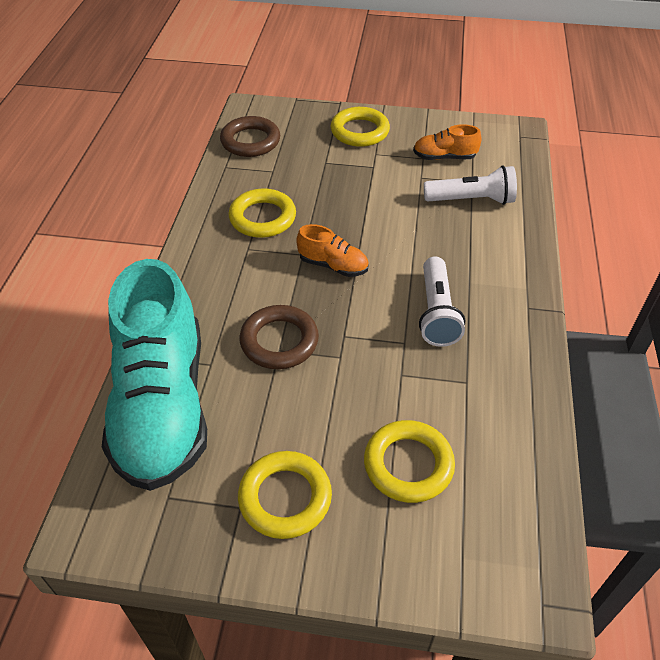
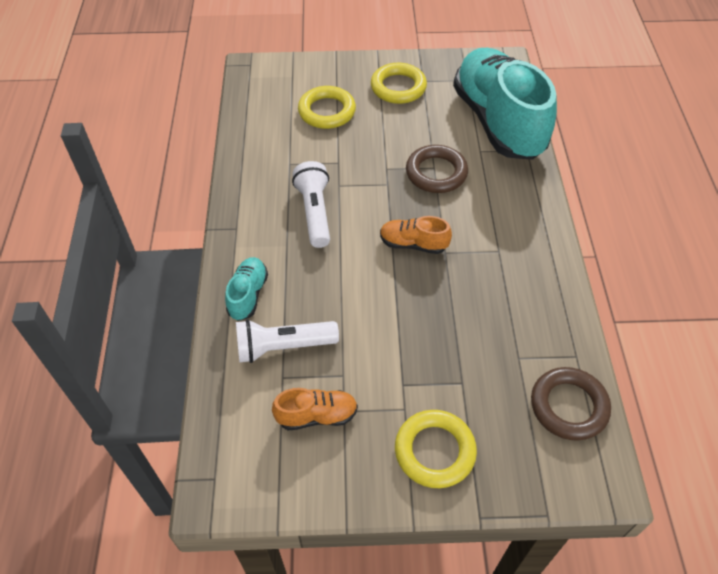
camera: 170 degrees right, 5 degrees up
(262, 218) = (500, 288): yellow ring -> none
(507, 242) = (248, 295): none -> turquoise shoe

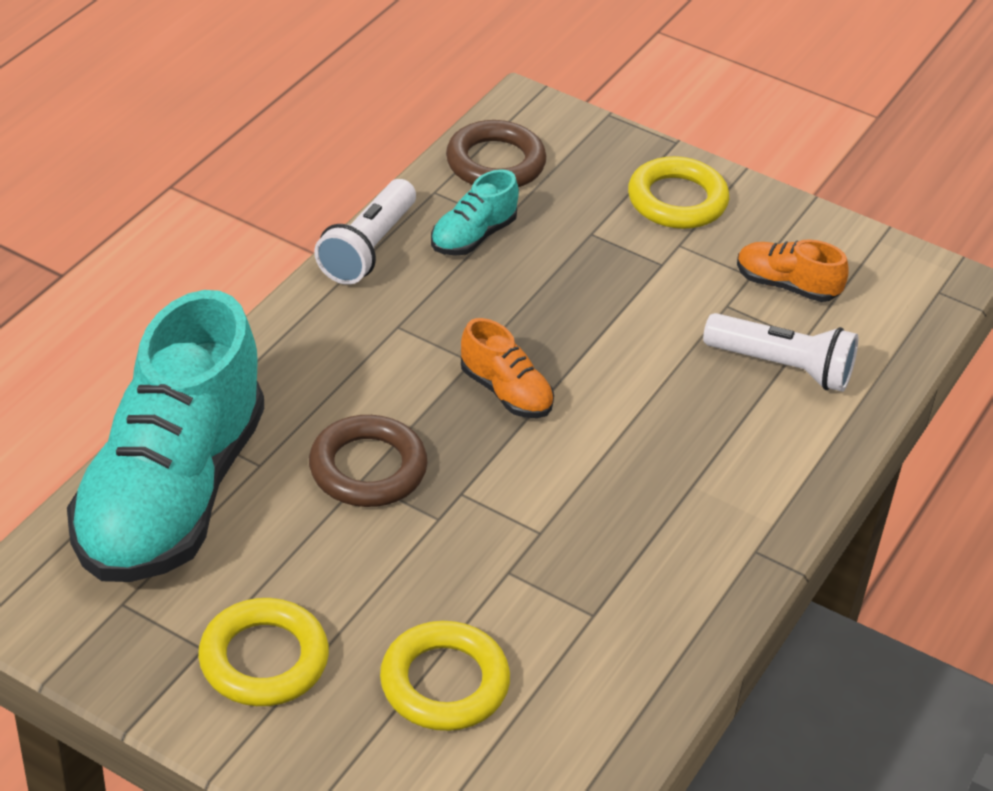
camera: 150 degrees left, 10 degrees down
(248, 295) = (793, 448): turquoise shoe -> turquoise shoe (473, 236)
(314, 212) = (614, 510): white flashlight -> white flashlight (368, 248)

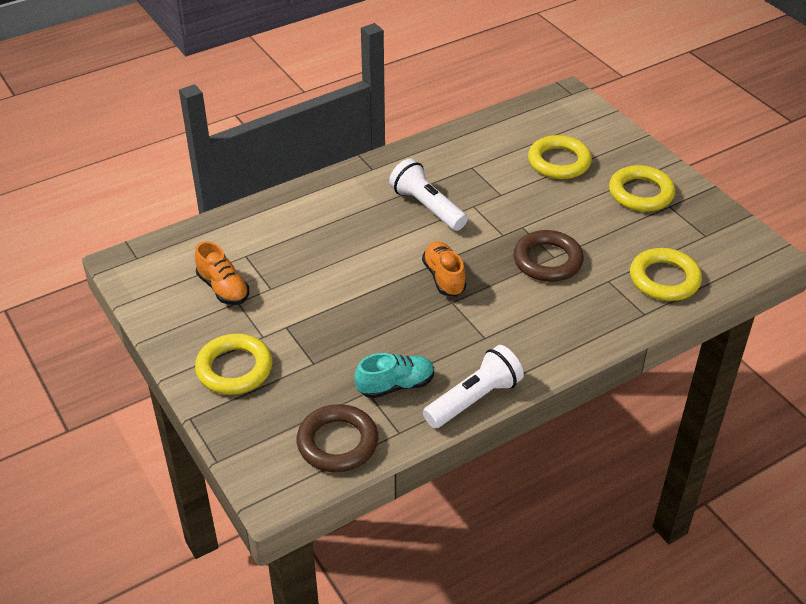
camera: 150 degrees left, 0 degrees up
(171, 494) = (664, 279): turquoise shoe -> yellow ring
(782, 367) = (274, 244): white flashlight -> white flashlight (427, 207)

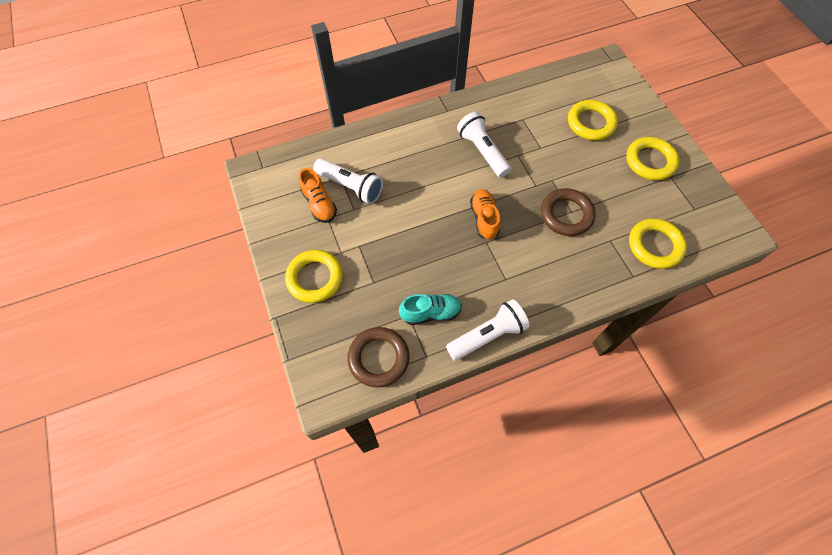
camera: 10 degrees right, 20 degrees up
(261, 264) = (351, 186): none -> white flashlight

